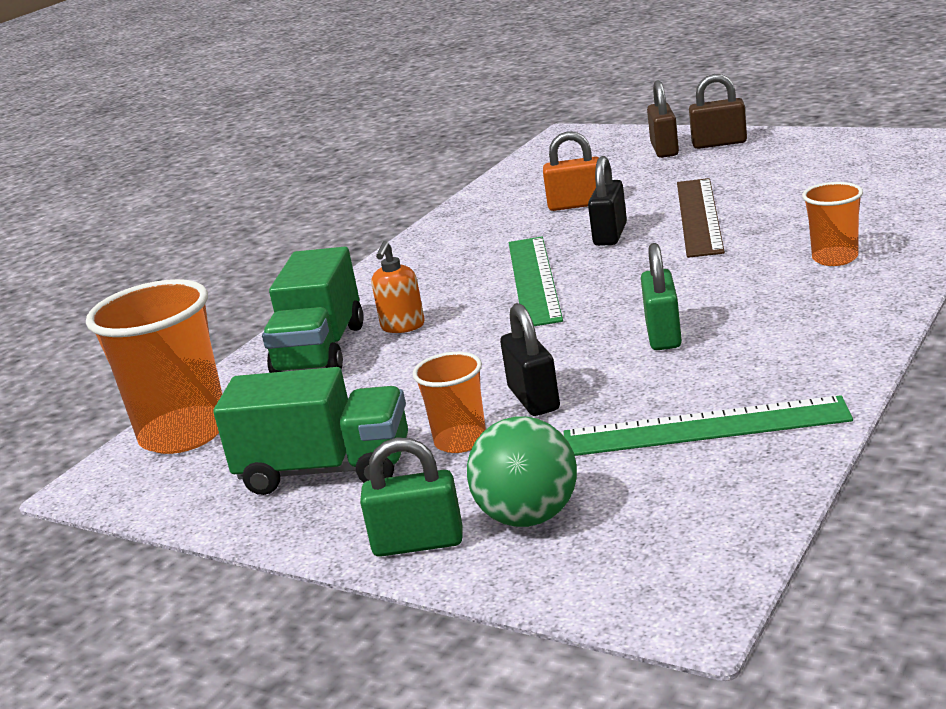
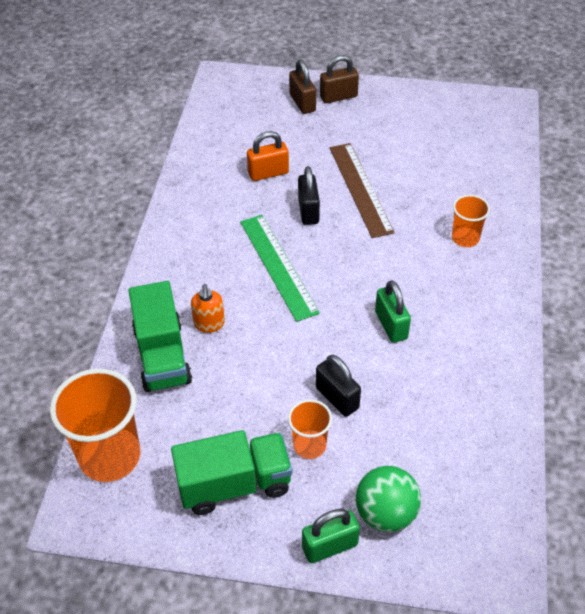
camera: 25 degrees left, 25 degrees up
(704, 427) = (453, 418): green ruler -> none

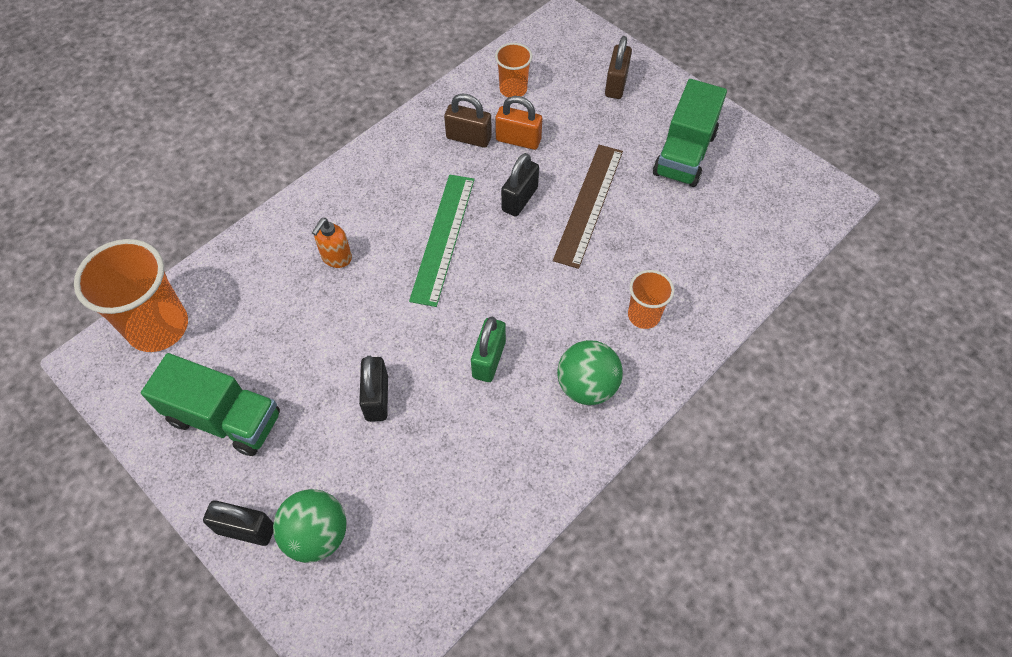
camera: 35 degrees right, 10 degrees up
(162, 355) = (274, 263): green truck -> green truck (684, 154)
(309, 445) = (314, 426): orange cup -> orange cup (513, 89)
(330, 546) = (246, 529): green padlock -> black padlock
(338, 96) = (657, 95): brown padlock -> brown padlock (469, 138)
(472, 302) = (587, 386): none -> green ball

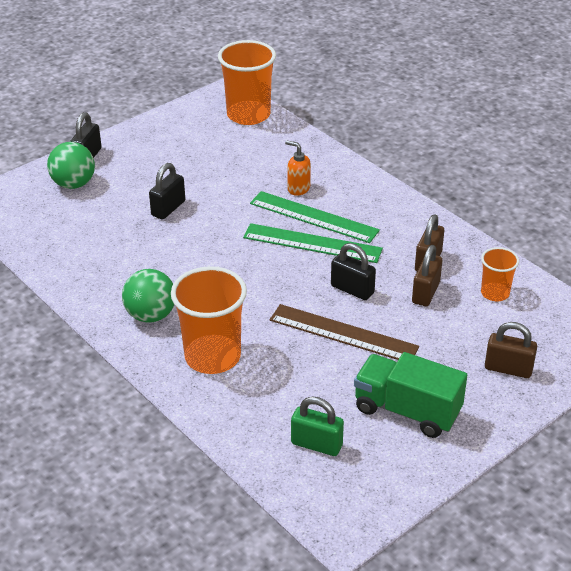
camera: 95 degrees right, 20 degrees down
(225, 418) = (169, 145): green truck -> none
(377, 398) = (168, 208): black padlock -> black padlock turned 60 degrees counterclockwise
(393, 239) = (314, 217): none -> green ruler
(489, 359) = (188, 263): green padlock -> green padlock (316, 444)
(518, 140) = (425, 293): orange padlock -> brown padlock
(643, 315) = (212, 357): orange cup -> orange cup, size x1.85

